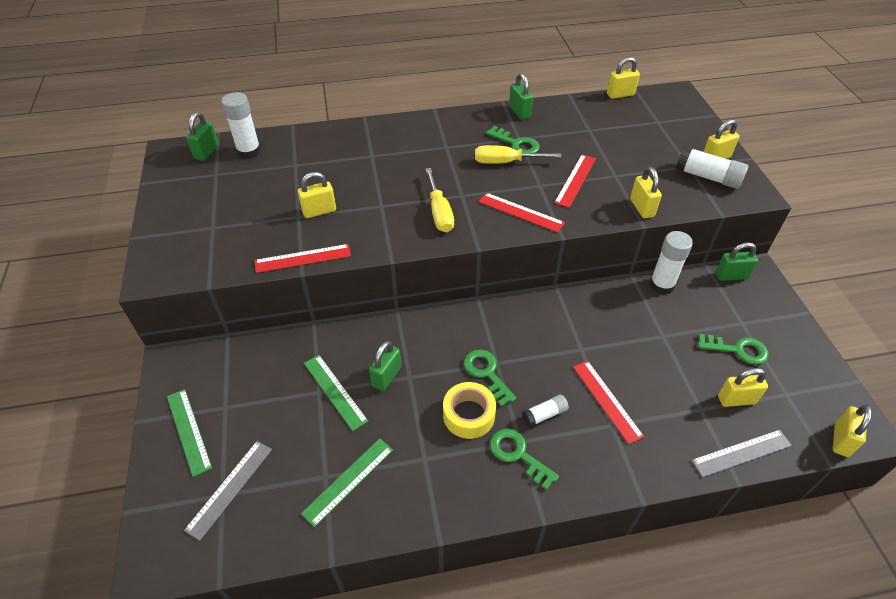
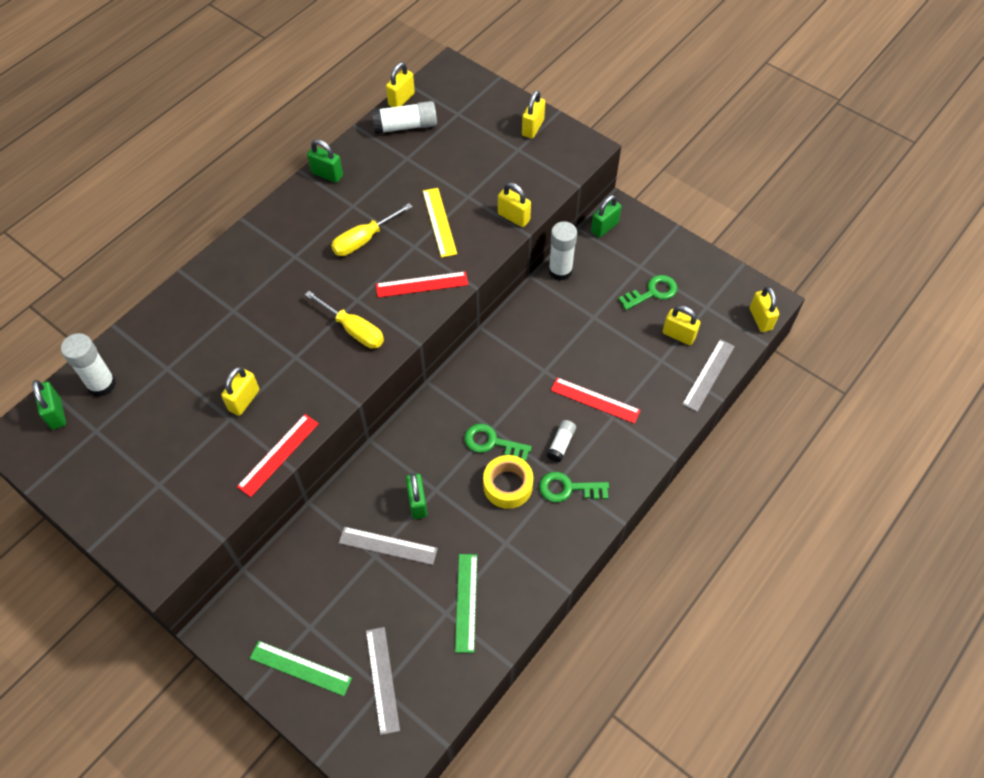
camera: 40 degrees left, 10 degrees up
(335, 391) = (388, 545): green ruler -> grey ruler
(516, 144) = (356, 213): green key -> none
(575, 180) = (439, 222): red ruler -> yellow ruler
(707, 177) = (540, 152): white glue stick -> white glue stick (405, 126)
(736, 399) = (678, 335): yellow padlock -> yellow padlock turned 75 degrees clockwise

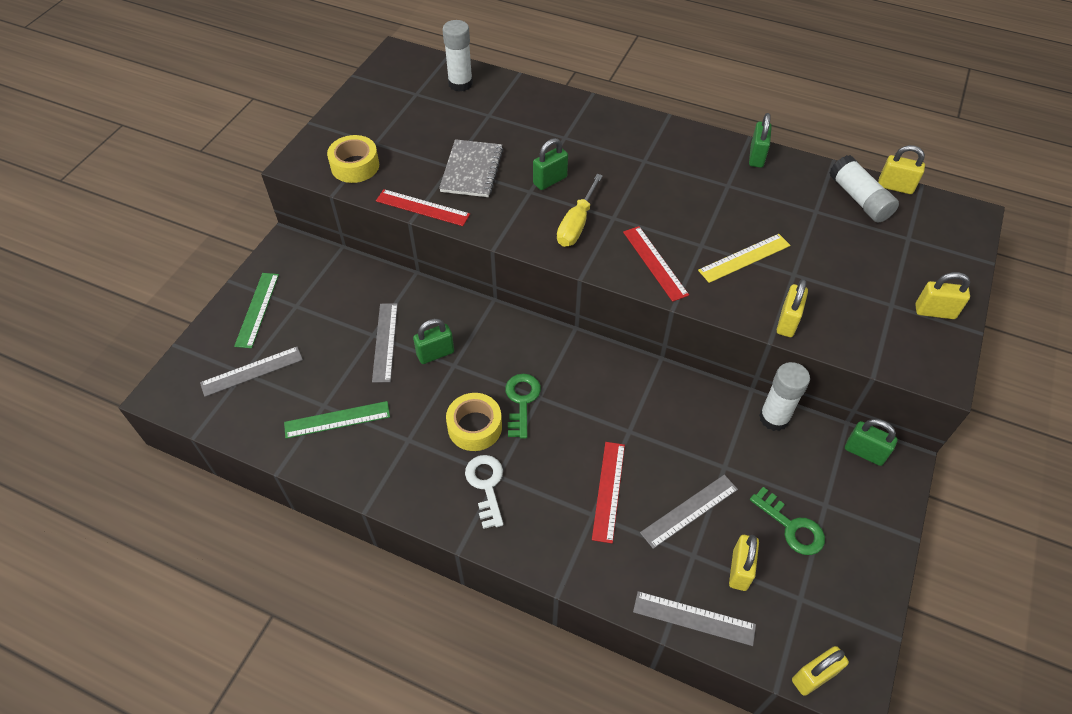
camera: 75 degrees right, 5 degrees down
(56, 413) = (425, 68): green padlock -> green padlock (550, 180)
(187, 510) = (355, 166): none -> yellow tape
(244, 400) = (472, 170): yellow padlock -> grey notebook
(364, 239) = (689, 204): yellow screwdriver -> none
(561, 444) = (539, 467): white glue stick -> none
(568, 488) = (486, 485): green key -> white key
(625, 351) = (689, 511): none -> grey ruler

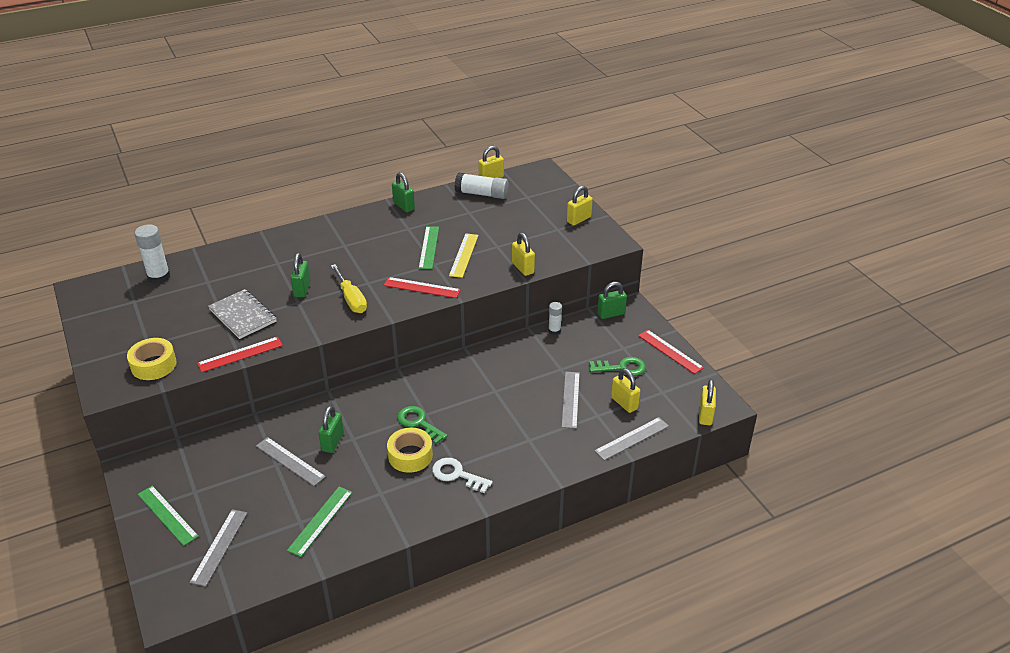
camera: 50 degrees left, 15 degrees down
(609, 491) = (522, 423): red ruler -> red ruler (670, 351)
(720, 222) = (429, 247): none -> green ruler
(774, 418) = (554, 331): white glue stick -> white glue stick, size x0.59

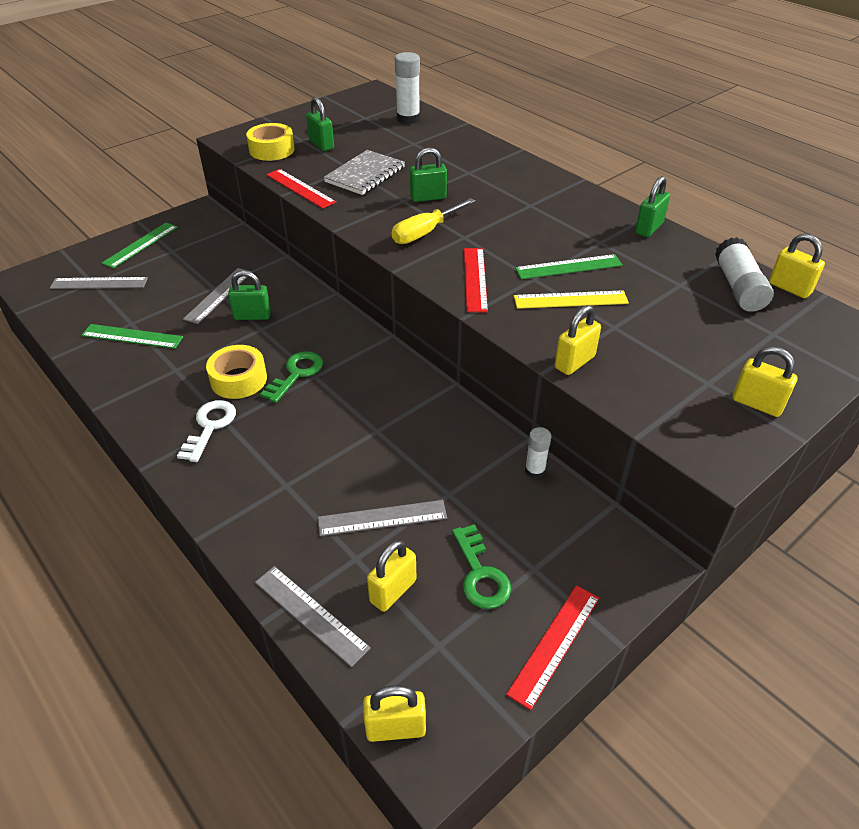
camera: 75 degrees right, 5 degrees up
(611, 314) = (615, 537): green padlock -> green padlock (321, 145)

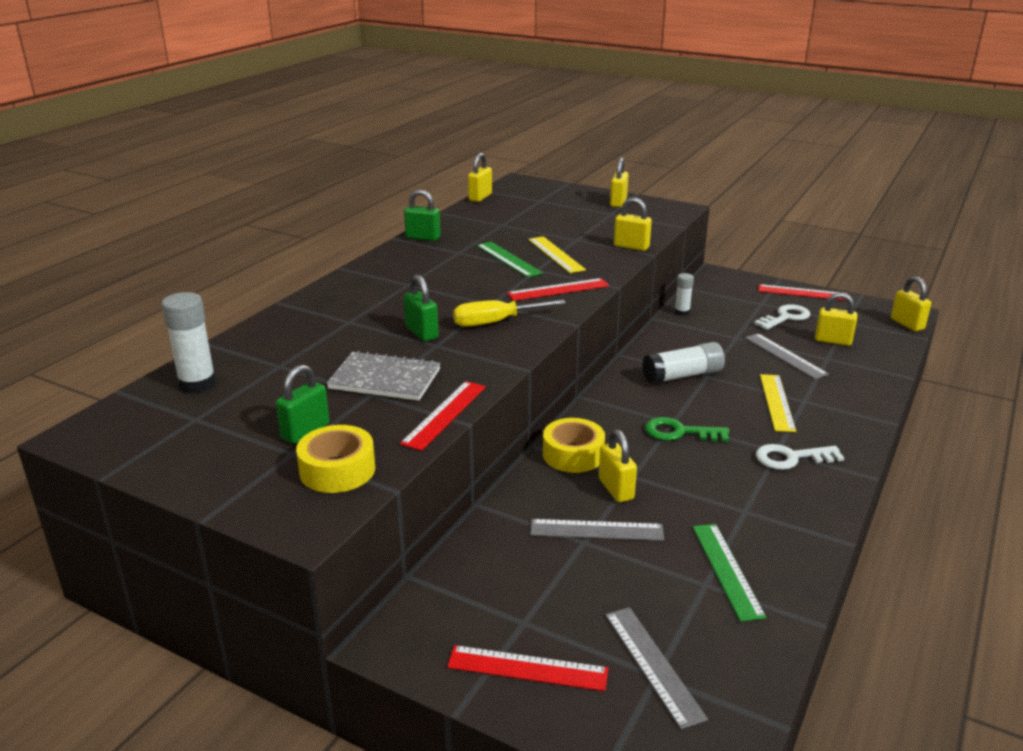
camera: 110 degrees left, 15 degrees down
(140, 245) = (527, 668): green ruler -> red ruler
(238, 379) = (718, 463): yellow tape -> yellow tape (573, 454)
(252, 316) = (616, 489): green padlock -> yellow padlock
(297, 461) = (777, 402): none -> yellow ruler
(311, 614) = (884, 363): grey ruler -> none
(425, 232) = (496, 322): yellow screwdriver -> yellow screwdriver turned 135 degrees clockwise
(480, 574) = (785, 317): green key -> white key
(738, 287) = (491, 209): white glue stick -> white glue stick (682, 376)

